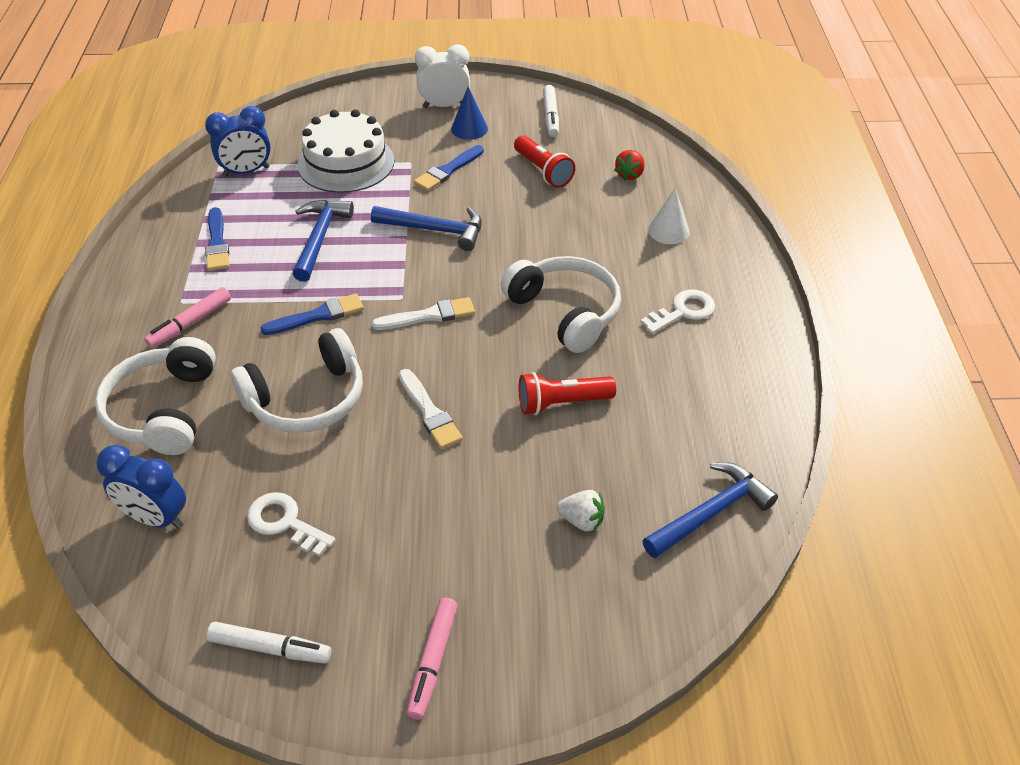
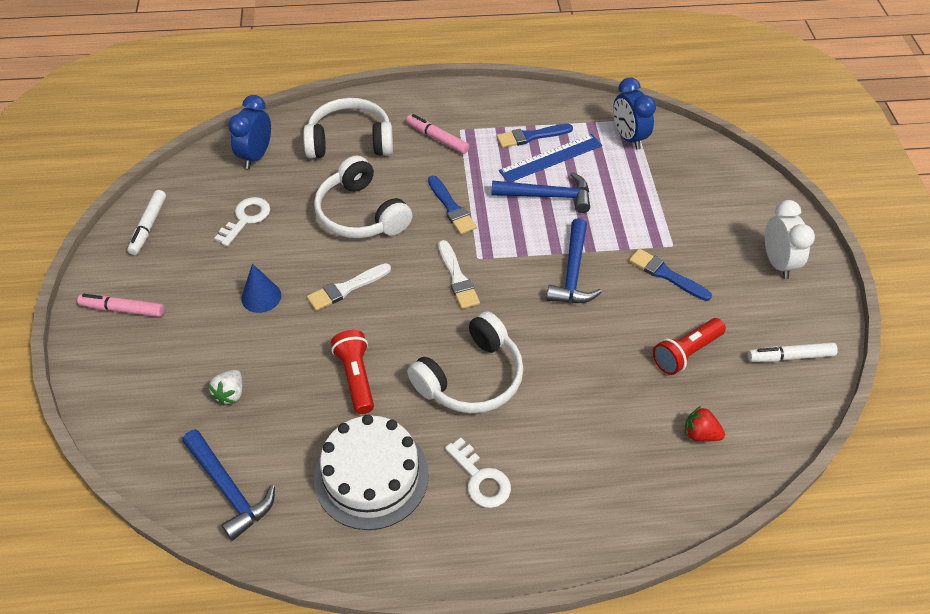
camera: 85 degrees right, 5 degrees up
(259, 231) = (550, 158): none -> blue ruler
(346, 163) = (658, 199): white cake -> white cake (371, 476)
(469, 128) = (743, 286): blue cone -> blue cone (261, 297)
(668, 231) = (608, 470): white cone -> none

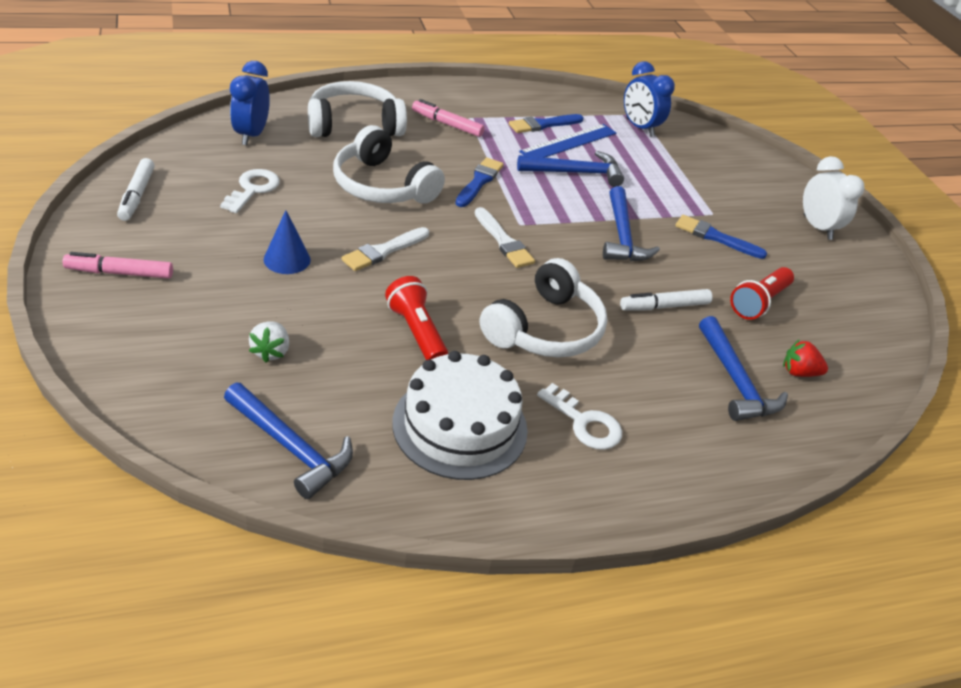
camera: 15 degrees left, 10 degrees down
(451, 208) = (479, 181): blue brush -> blue brush turned 120 degrees counterclockwise
(634, 441) = (735, 381): none -> blue hammer
(790, 357) = (859, 304): white marker -> white marker (664, 306)

